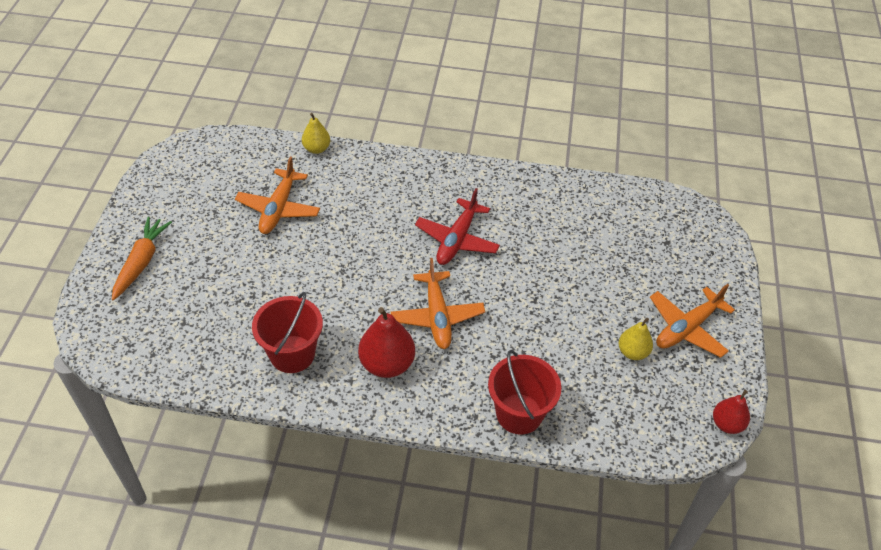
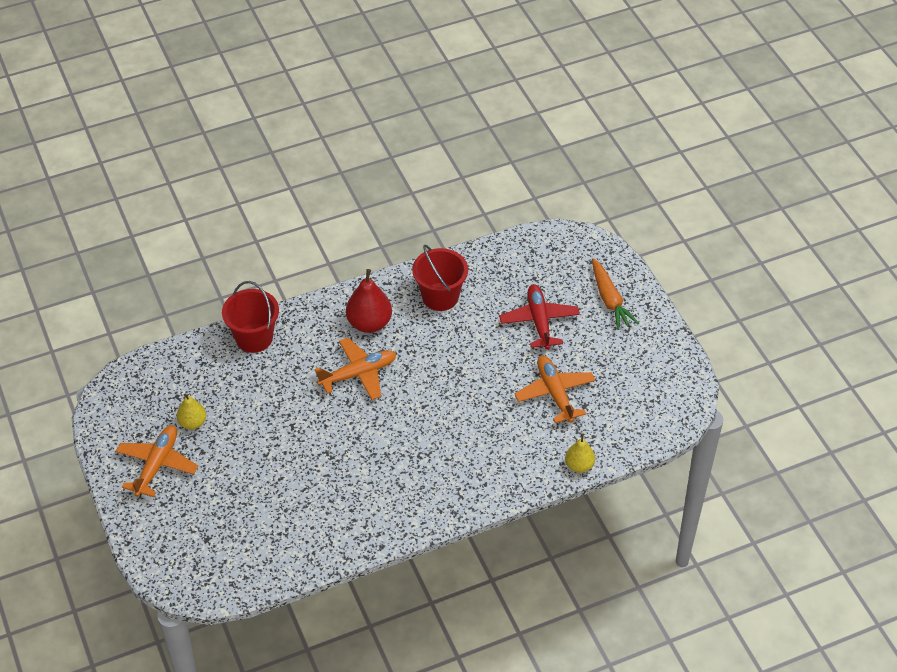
camera: 150 degrees right, 0 degrees up
(437, 316) = (358, 374): orange plane -> orange plane turned 105 degrees clockwise
(457, 240) = (389, 444): red plane -> red plane (539, 321)
(727, 424) = (99, 404): red pear -> none

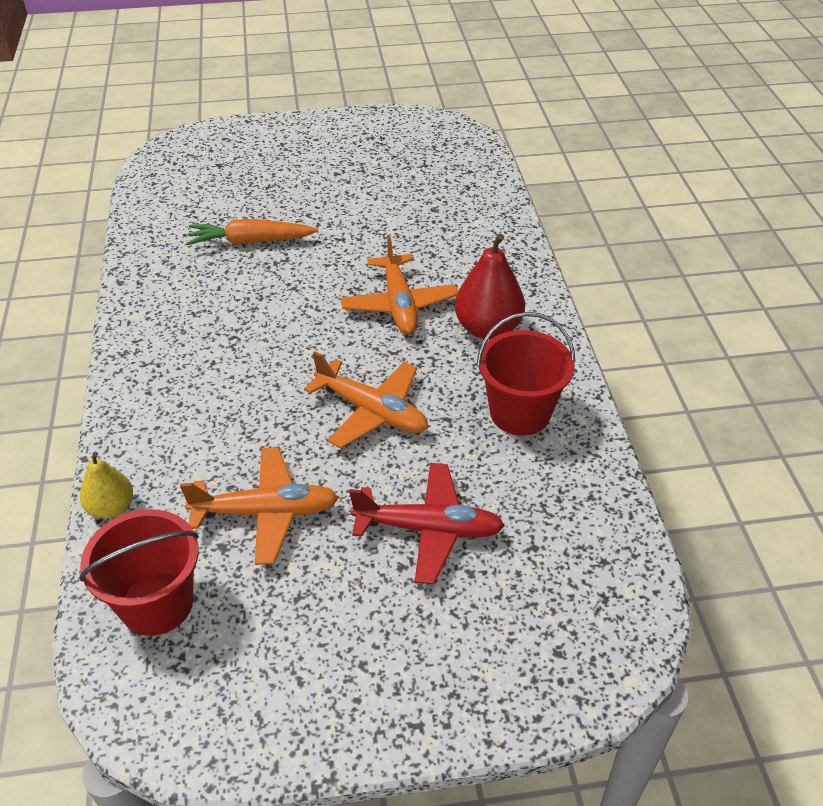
camera: 105 degrees right, 5 degrees down
(157, 465) = (335, 144): orange plane -> orange plane (372, 411)
(192, 423) = (380, 171): yellow pear -> none
(254, 338) = (494, 227): red bucket -> red bucket (157, 603)
(610, 300) = (448, 657): orange carrot -> orange carrot (251, 241)

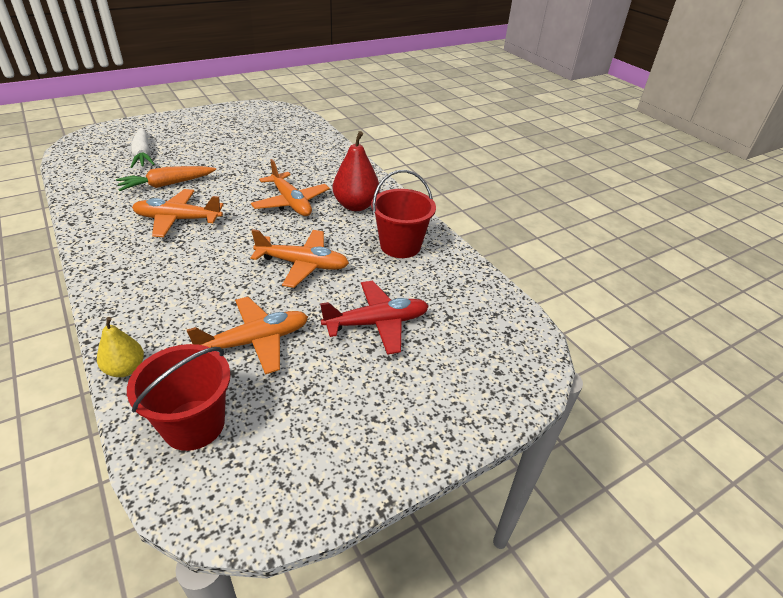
camera: 25 degrees left, 5 degrees down
(238, 185) = (143, 154): none -> white carrot
(243, 302) = (178, 219): none -> orange plane

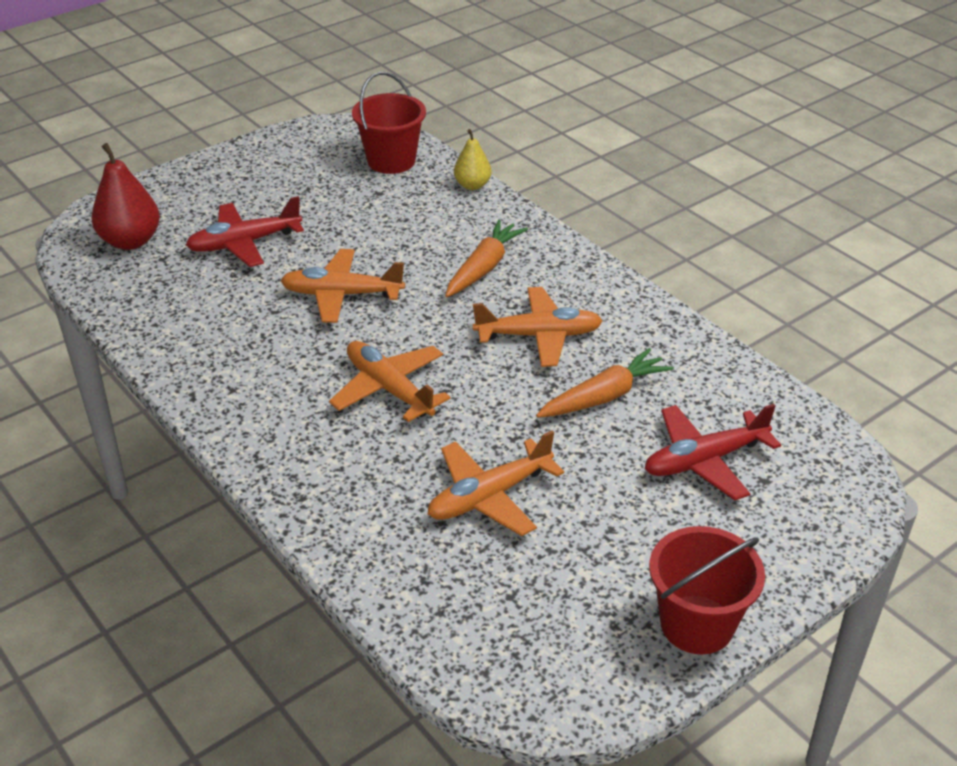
camera: 175 degrees right, 0 degrees up
(143, 154) = (704, 460): white carrot -> red plane
(180, 273) = (484, 267): none -> orange carrot
(255, 341) = (366, 215): orange plane -> orange plane (489, 496)
(356, 205) = (283, 397): red pear -> red pear (131, 241)
(400, 246) = (213, 336): red bucket -> red bucket (697, 624)

